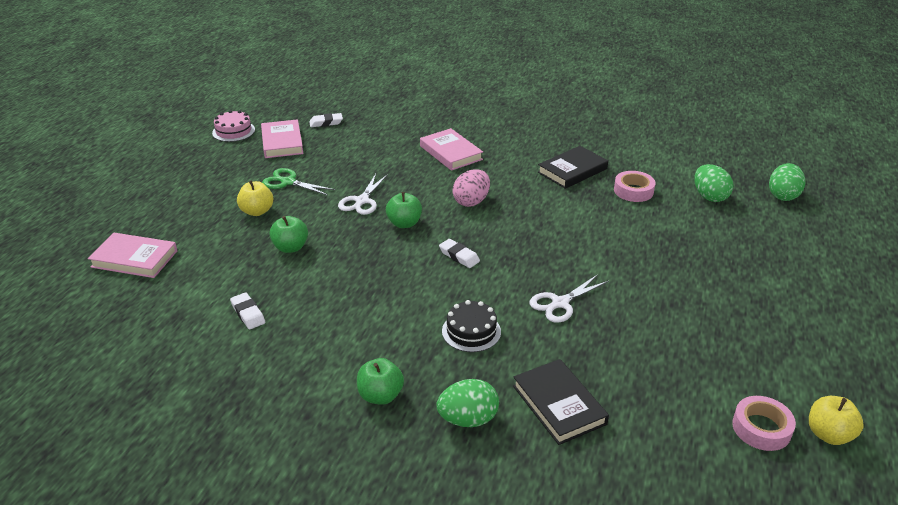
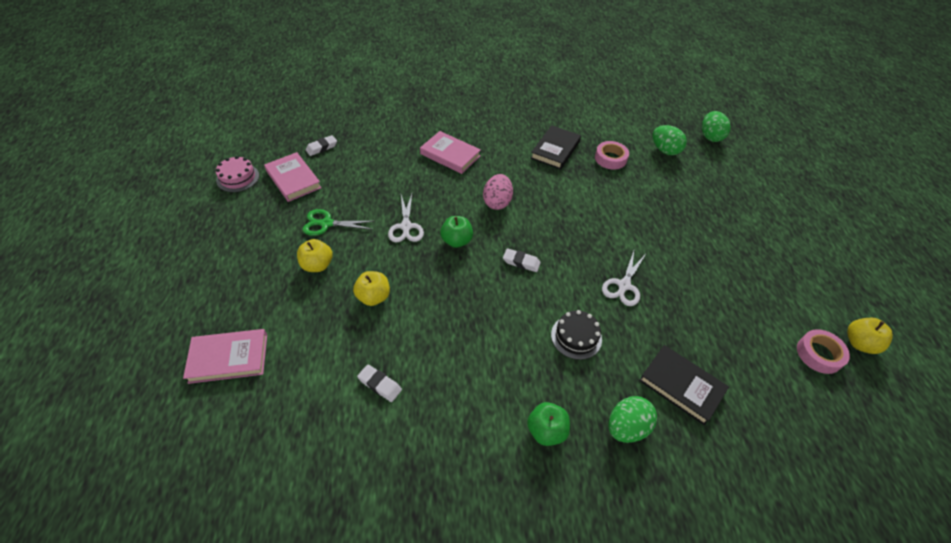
camera: 25 degrees left, 15 degrees up
(290, 247) = (373, 297): green apple -> yellow apple

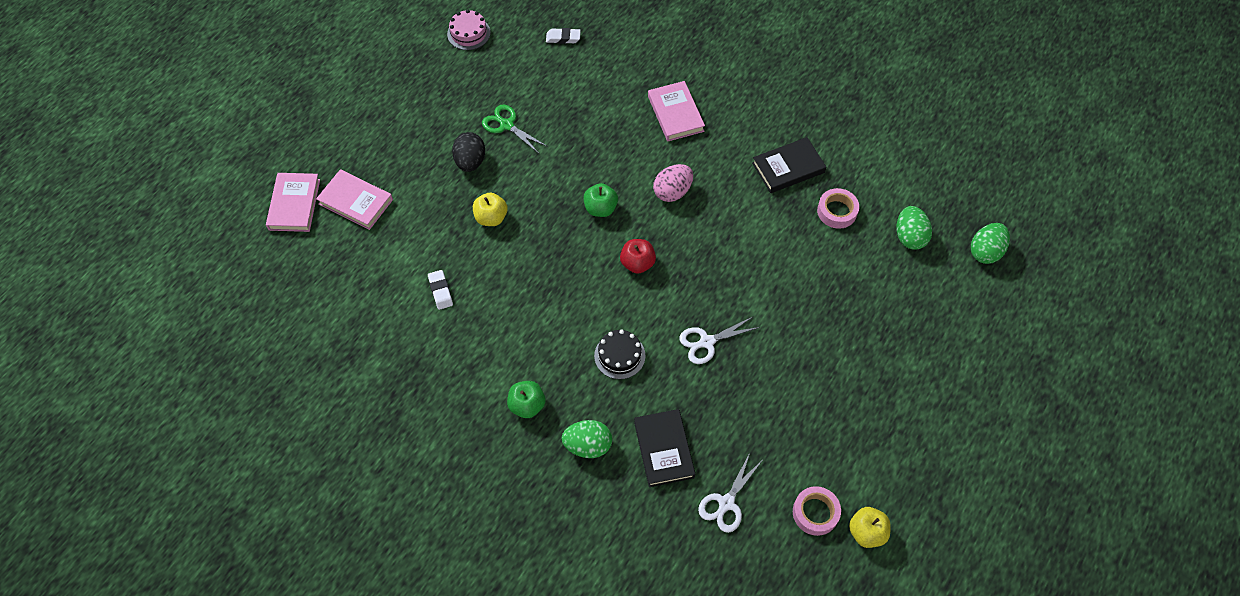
camera: 40 degrees right, 10 degrees up
(293, 179) = (513, 61): pink book -> pink book (294, 204)
(317, 265) = (470, 161): yellow apple -> black egg
(406, 226) = (569, 168): white scissors -> white scissors (726, 503)
(521, 262) = (637, 263): white eraser -> red apple

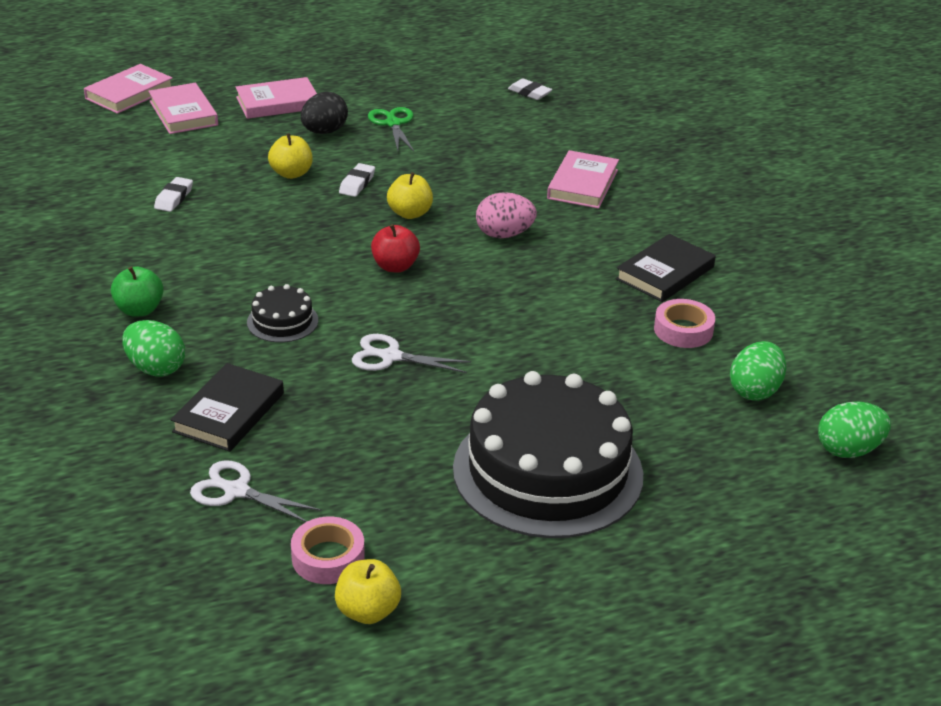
camera: 35 degrees right, 25 degrees down
(409, 150) = (277, 103): none -> pink book
(468, 33) = (438, 57): pink cake -> none
(542, 201) = (357, 184): none -> white eraser
(600, 208) = (410, 213): green apple -> yellow apple
(726, 503) = (236, 491): white scissors -> white scissors turned 45 degrees clockwise
(788, 168) = (665, 273): black book -> black book turned 60 degrees counterclockwise
(863, 371) = (547, 471): none -> black cake

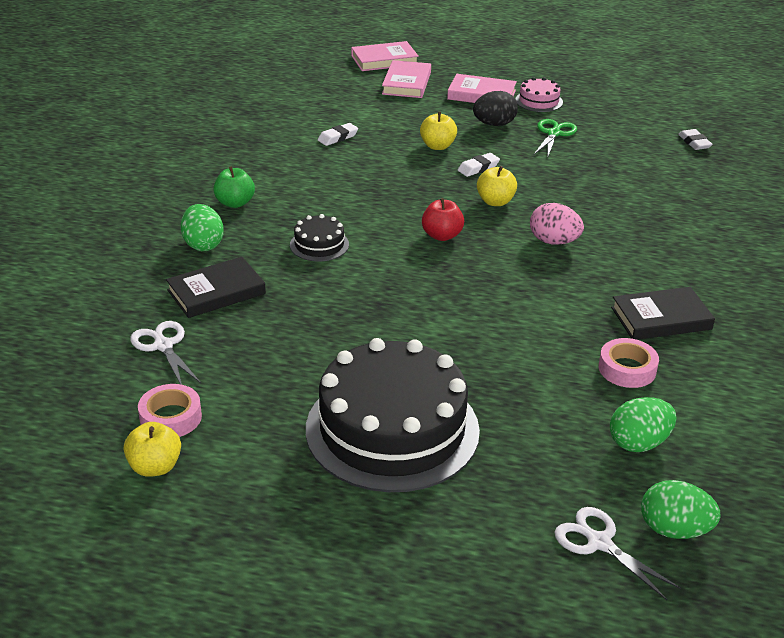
camera: 35 degrees right, 0 degrees up
(343, 93) = (539, 101): none -> pink cake
(391, 357) = (367, 298): white scissors -> white scissors (599, 543)
(583, 184) = (664, 225): pink book -> none

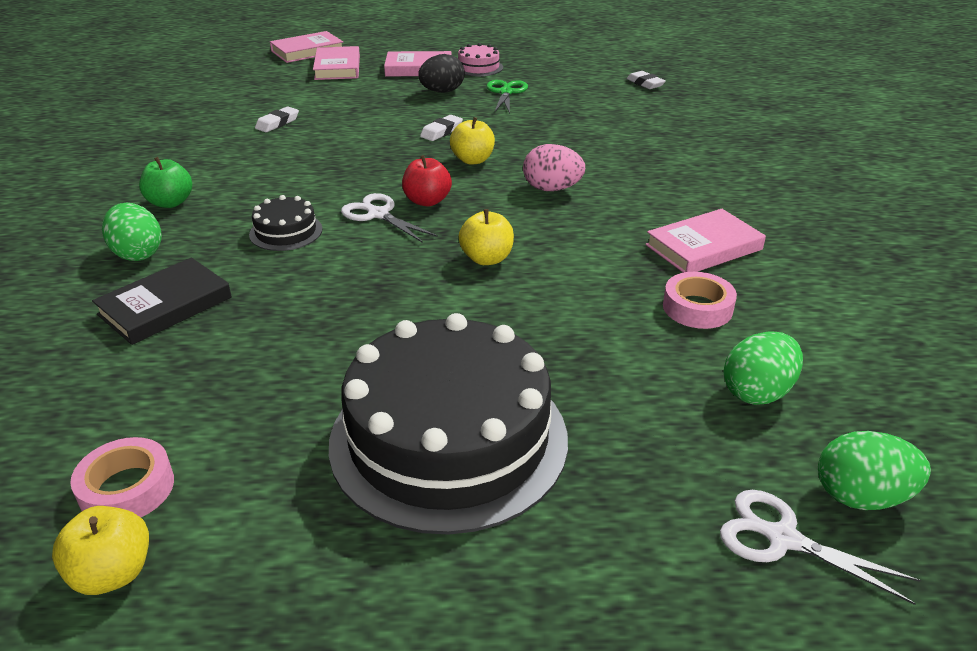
camera: 15 degrees left, 0 degrees up
(163, 346) = (101, 388): white scissors -> white scissors (378, 214)
(437, 146) = (390, 117): yellow apple -> yellow apple (487, 259)
(661, 318) = (703, 247): black book -> pink book

